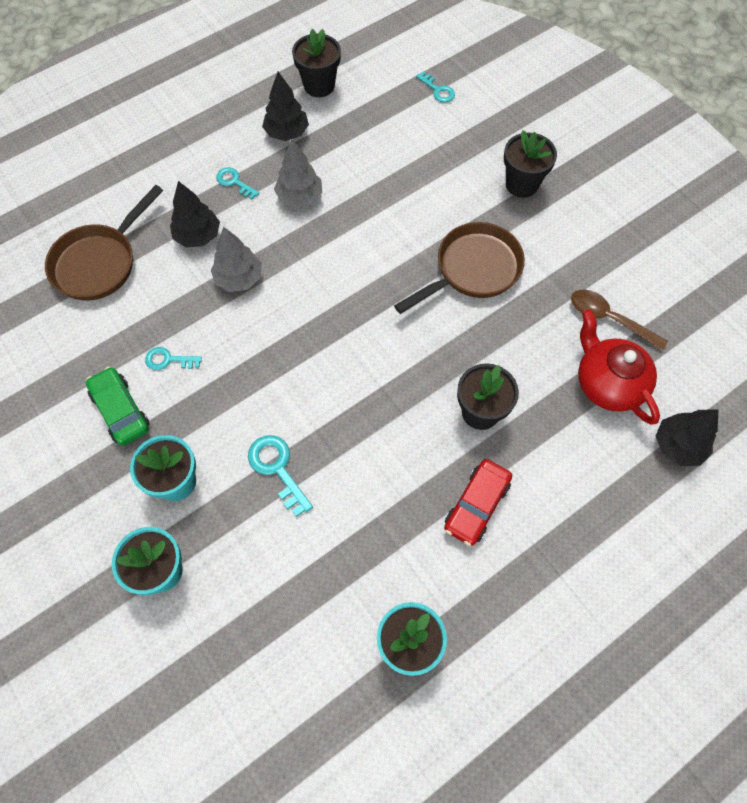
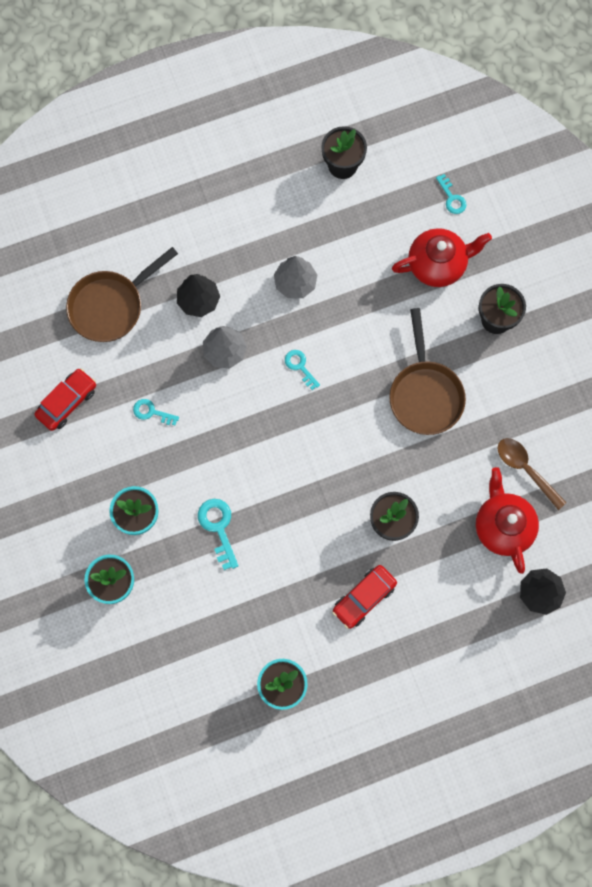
camera: 15 degrees right, 10 degrees up
(64, 373) = (67, 402): none -> red car
(120, 410) = (106, 447): green car -> none
(234, 182) = (241, 253): turquoise key -> turquoise key (300, 367)
(287, 133) = (300, 211): black tree -> none
(444, 149) = (437, 264): none -> red teapot
(472, 270) = (425, 394): brown pan -> brown pan turned 105 degrees clockwise

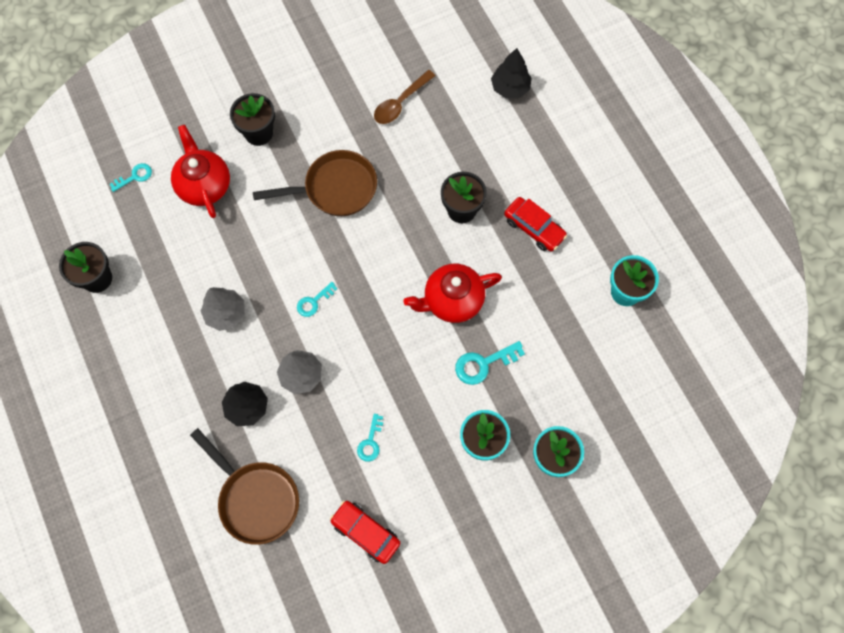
camera: 95 degrees left, 5 degrees down
(503, 526) = (454, 118): red teapot -> red teapot (452, 300)

